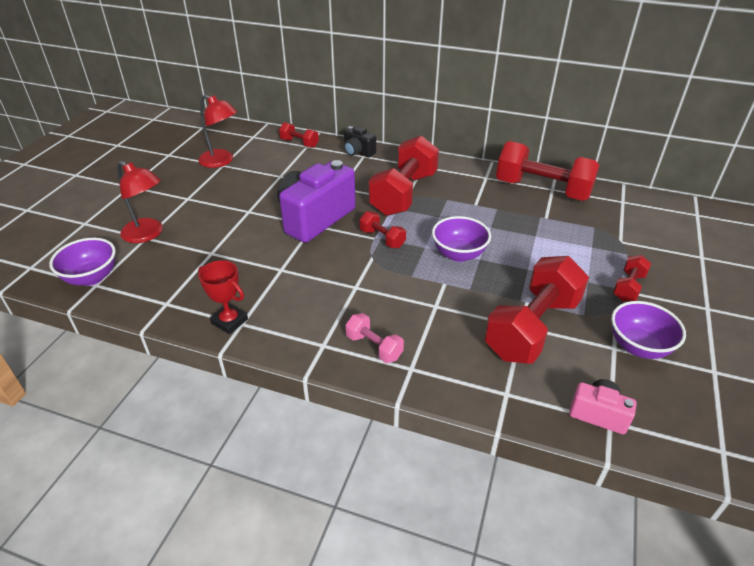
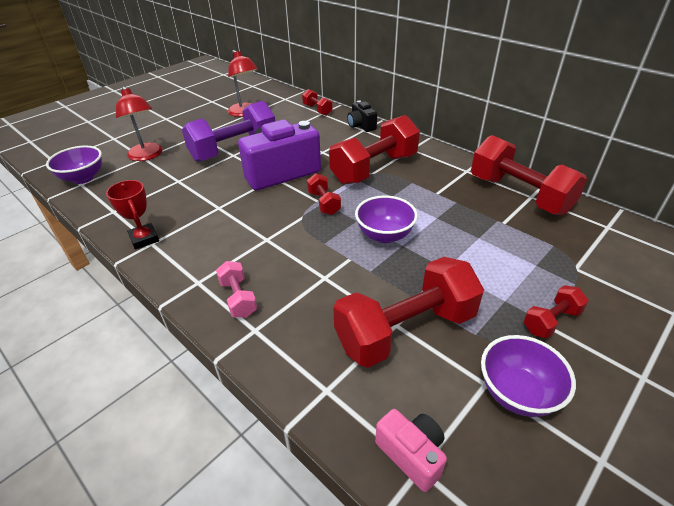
camera: 25 degrees right, 0 degrees up
(245, 205) = (234, 150): none -> purple dumbbell

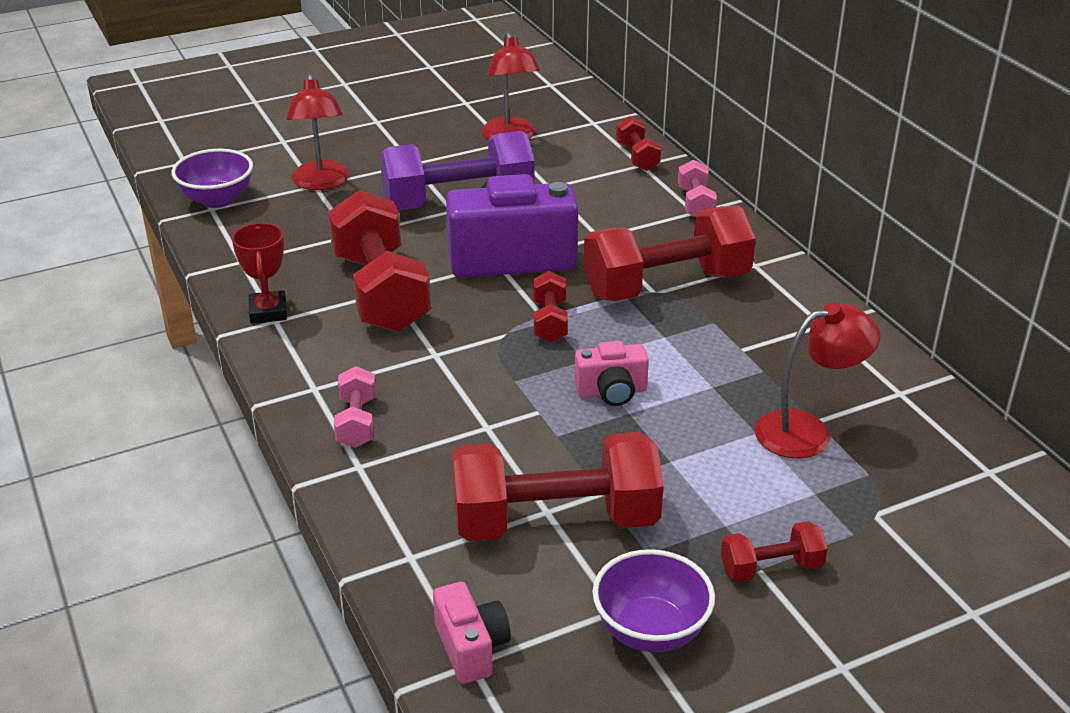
camera: 20 degrees right, 5 degrees down
(361, 126) = (695, 203): black camera -> pink dumbbell
(384, 235) = (611, 392): purple bowl -> pink camera
(504, 229) = (807, 431): none -> red lamp
(519, 195) = (881, 385): red dumbbell -> red dumbbell (381, 292)

